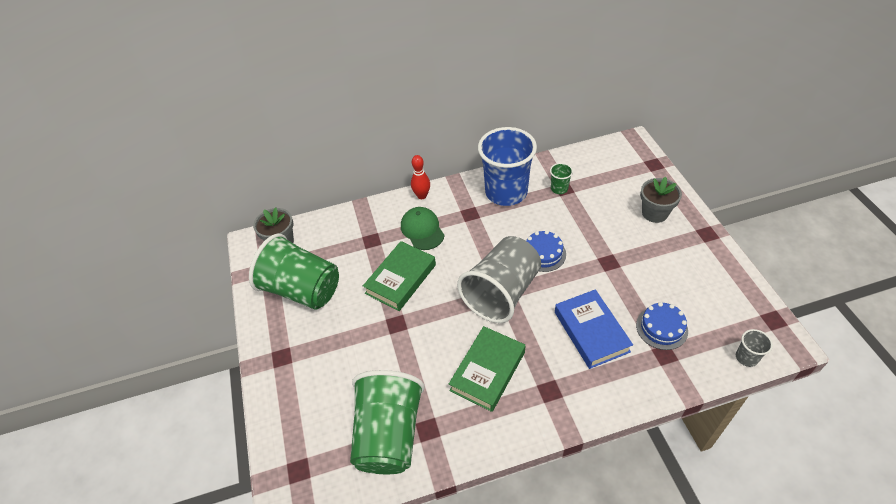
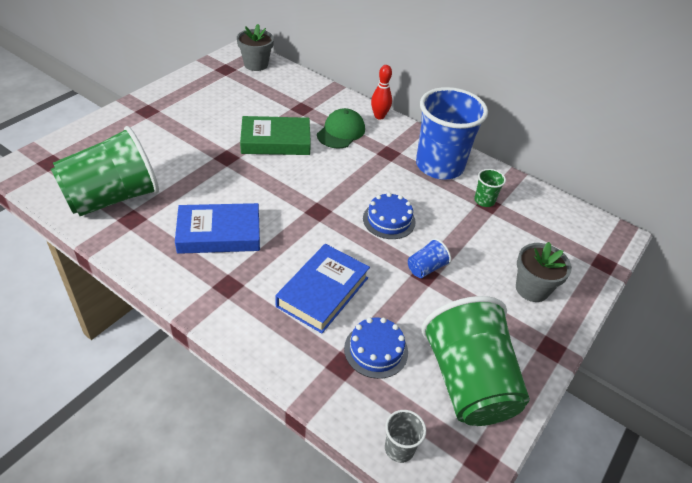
camera: 45 degrees right, 5 degrees down
(302, 289) = (219, 94): green cup -> green cup (468, 382)
(487, 371) = (219, 233): green book -> blue book
(502, 293) = (315, 209): grey cup -> none
(603, 258) = (426, 268): none -> blue cup

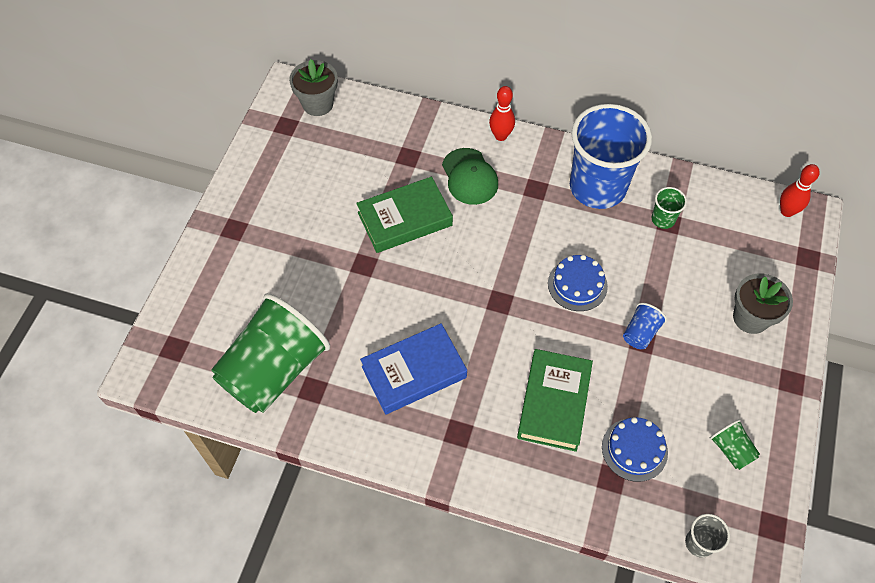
camera: 15 degrees left, 15 degrees up
(323, 292) = (554, 402): blue book -> green book
(341, 132) = (469, 177): green cap -> green cap turned 150 degrees clockwise
(468, 382) = (731, 449): green cup -> green cup, size x0.41
(597, 227) = (787, 211): none -> red bowling pin

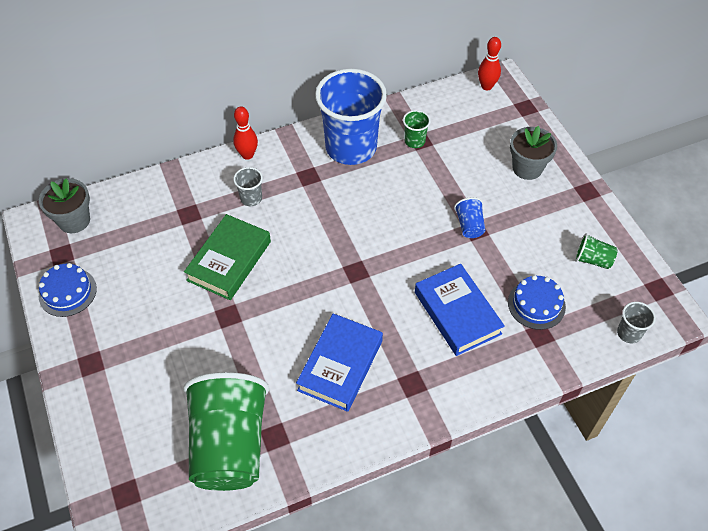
camera: 40 degrees left, 5 degrees down
(469, 177) = (251, 198): green cap -> grey cup
(554, 402) = (457, 313): green book -> blue book
(577, 285) = (398, 222): blue cake -> blue cake (67, 292)

